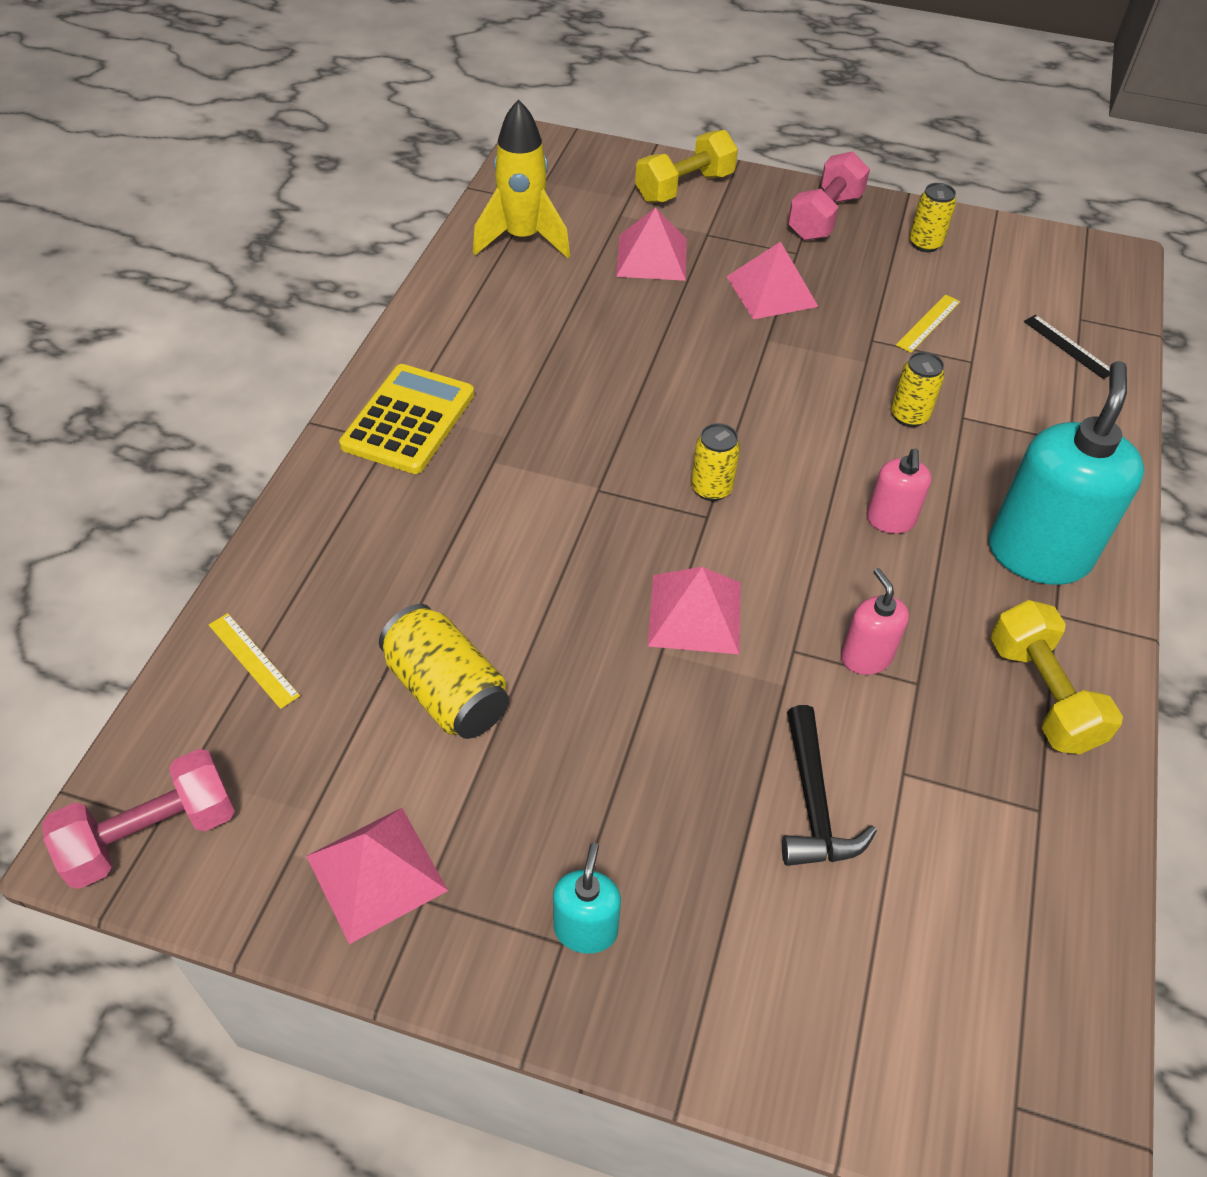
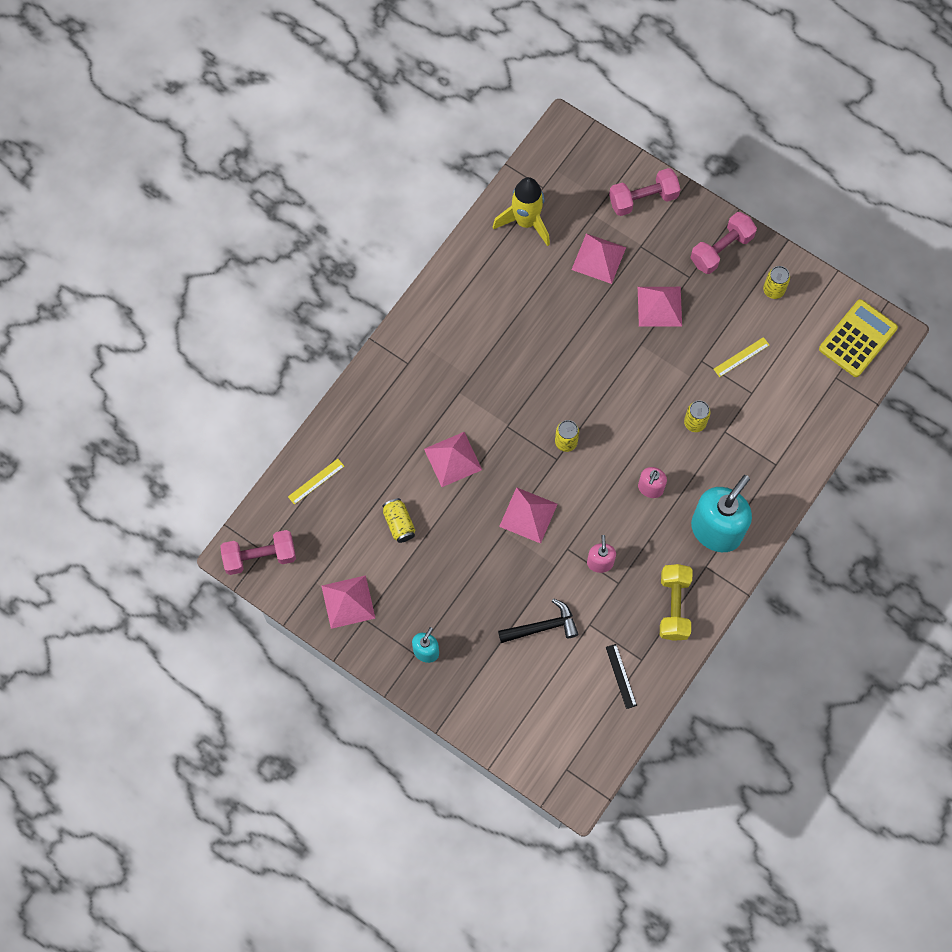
camera: 20 degrees right, 20 degrees up
(253, 660) = (316, 481): yellow ruler -> yellow ruler turned 75 degrees clockwise
(408, 420) = (422, 351): yellow calculator -> yellow calculator (857, 338)
(446, 691) = (399, 524): yellow can -> yellow can, size x0.65
(517, 560) = (452, 459): none -> pink pyramid
(684, 187) = (643, 199): yellow dumbbell -> pink dumbbell
(813, 804) = (543, 627): black hammer -> black hammer turned 120 degrees counterclockwise
(1068, 346) = (815, 397): black ruler -> black ruler (621, 676)

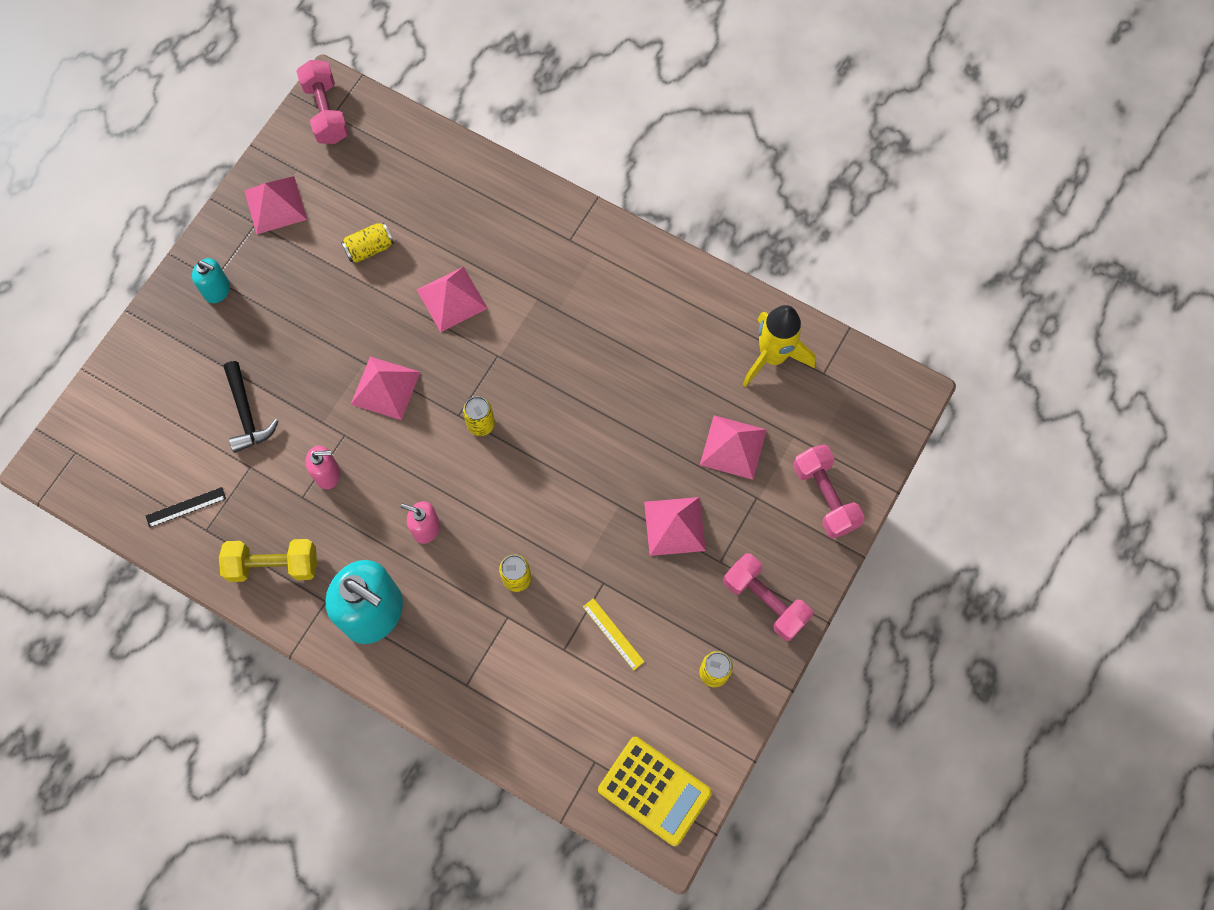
camera: 85 degrees right, 0 degrees up
(316, 481) = (417, 158): yellow ruler -> none

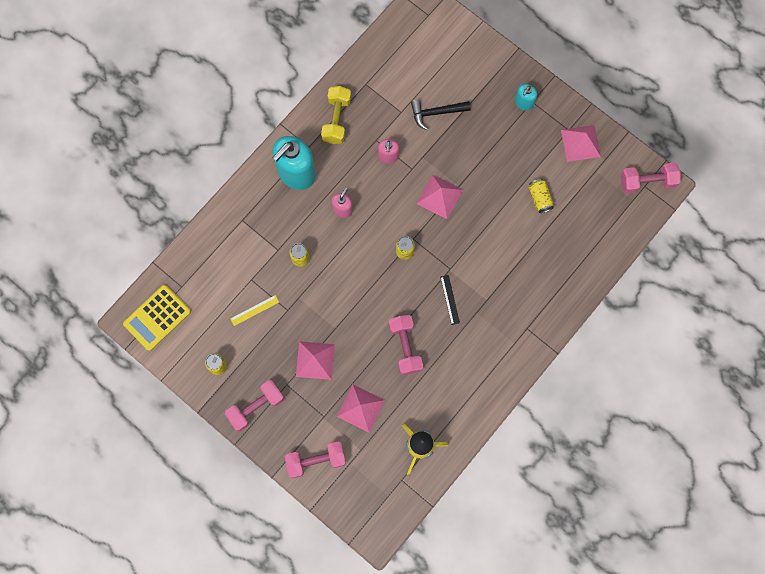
camera: 100 degrees right, 5 degrees up
(186, 507) = (382, 74): black ruler -> black ruler (450, 299)
(452, 299) = (495, 245): pink pyramid -> none
(629, 399) = (405, 347): none -> pink dumbbell

